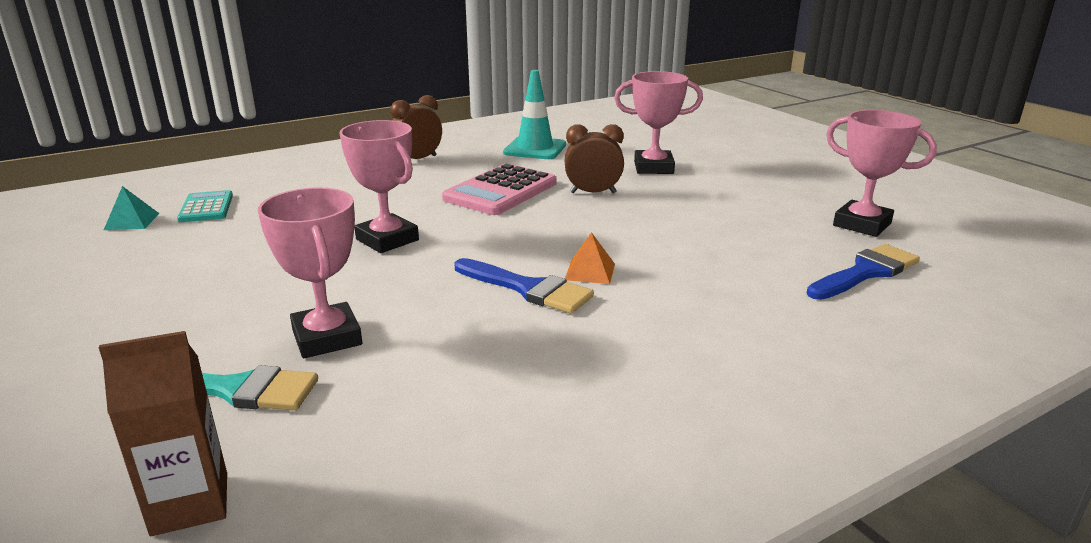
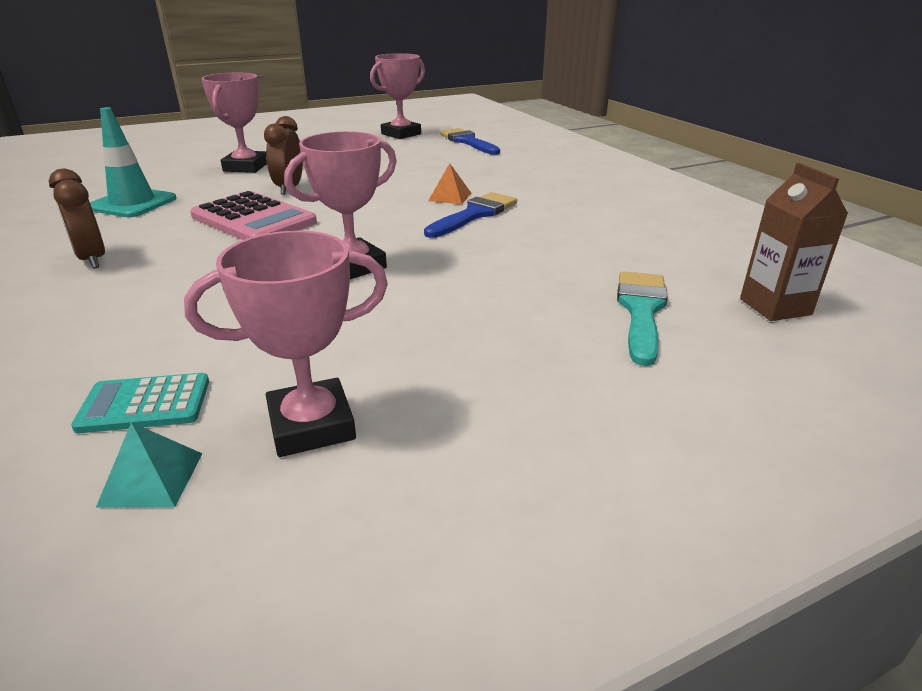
camera: 85 degrees left, 5 degrees up
(327, 337) = (553, 280): pink trophy -> pink trophy (311, 425)

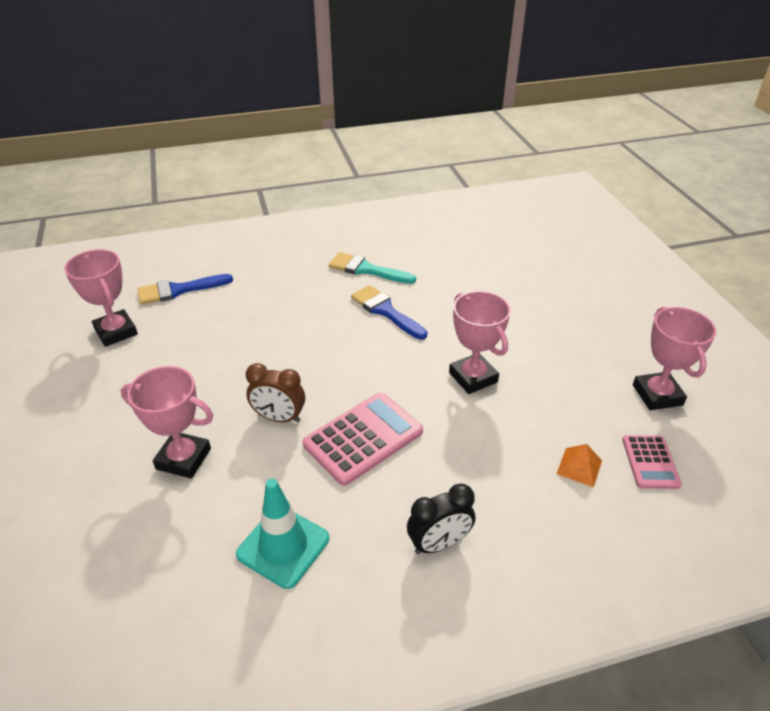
camera: 80 degrees left, 10 degrees up
(92, 259) = (439, 544): brown clock -> black clock
(145, 404) = (650, 462): turquoise calculator -> pink calculator
(152, 479) = (707, 448): turquoise pyramid -> none
(450, 197) = (341, 319): orange pyramid -> orange pyramid (579, 467)
(641, 311) = (540, 274): turquoise brush -> turquoise brush (366, 269)
(775, 307) = (536, 235): brown carton -> none

